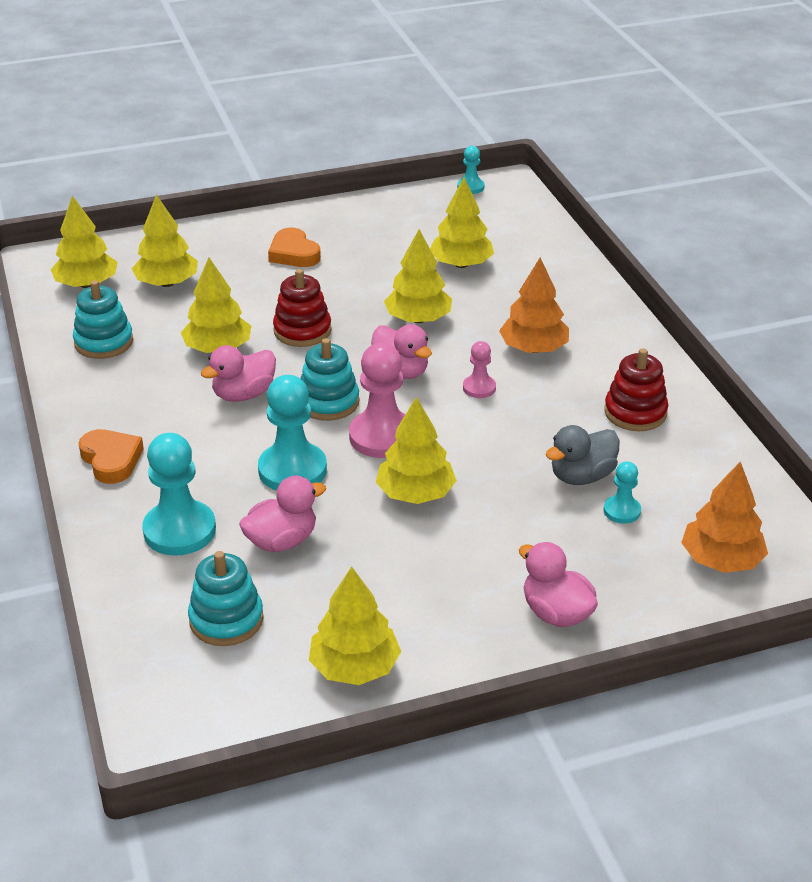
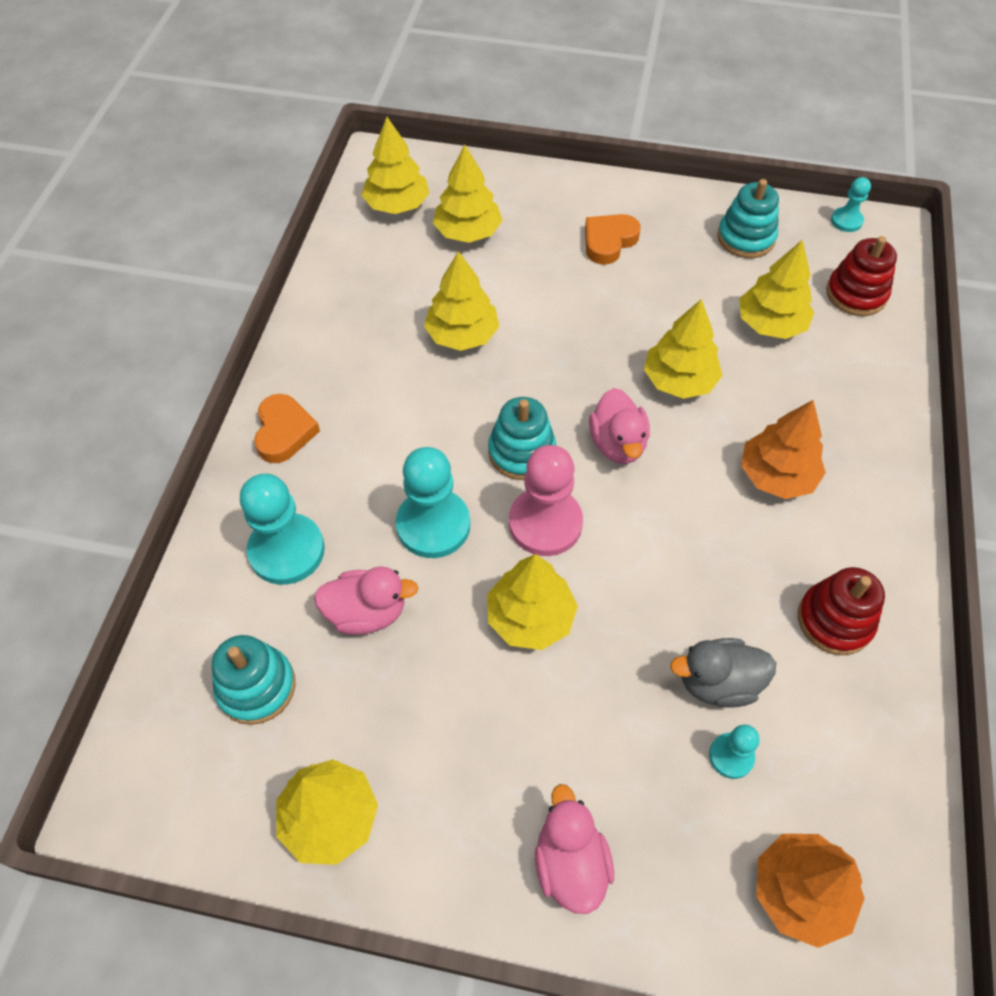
camera: 30 degrees right, 20 degrees up
(104, 342) = (367, 283): turquoise stacking toy -> turquoise stacking toy (745, 238)
(244, 394) = (449, 405): pink duck -> none
(293, 253) = (609, 241): orange heart -> orange heart turned 45 degrees clockwise
(302, 331) = (555, 346): red stacking toy -> red stacking toy (856, 294)
(479, 388) = (684, 504): pink pawn -> none

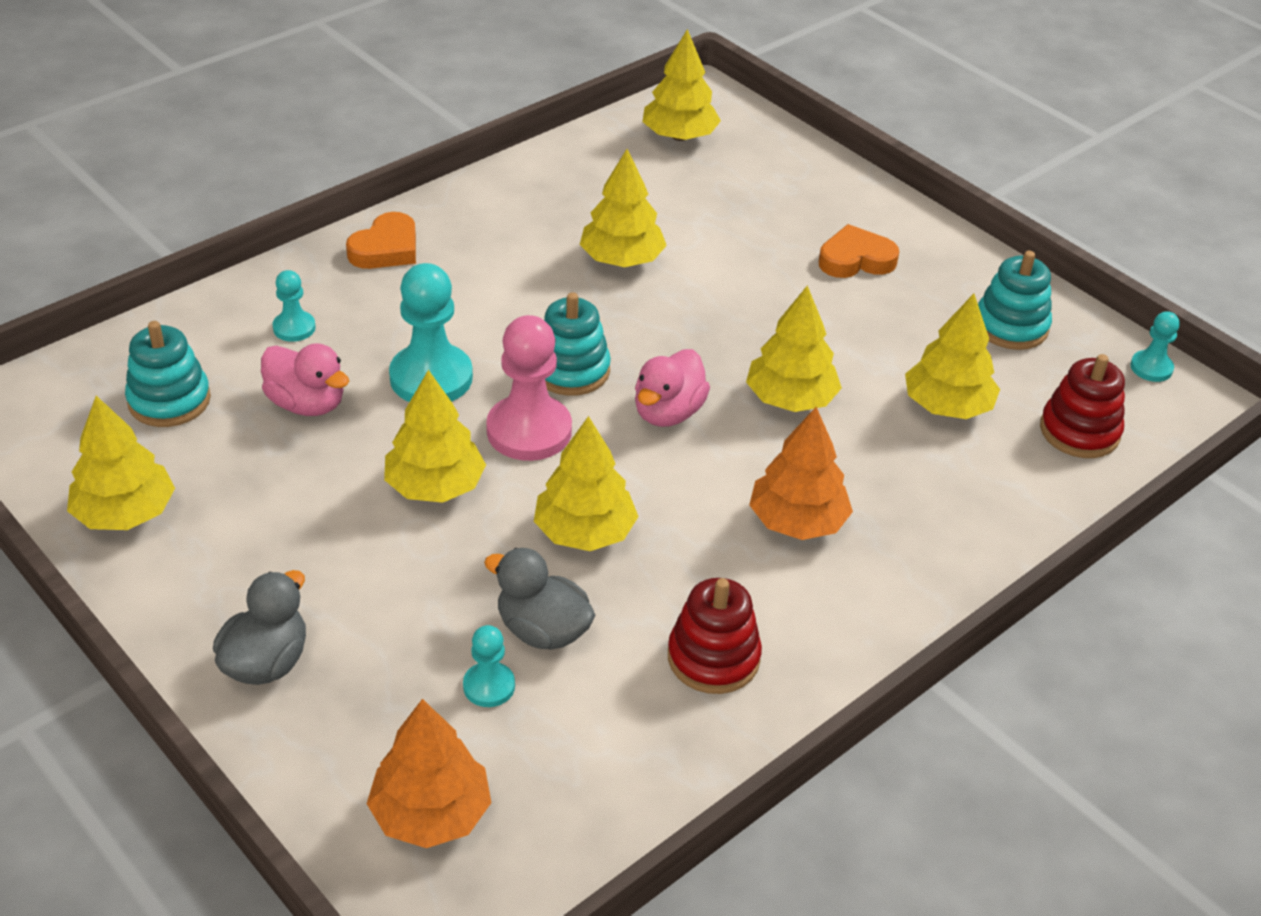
camera: 35 degrees right, 15 degrees down
(287, 550) = (294, 328): turquoise pawn -> turquoise pawn, size x0.52
(468, 232) = (721, 187): yellow tree -> yellow tree (584, 532)
(570, 863) = (266, 662): pink duck -> grey duck

